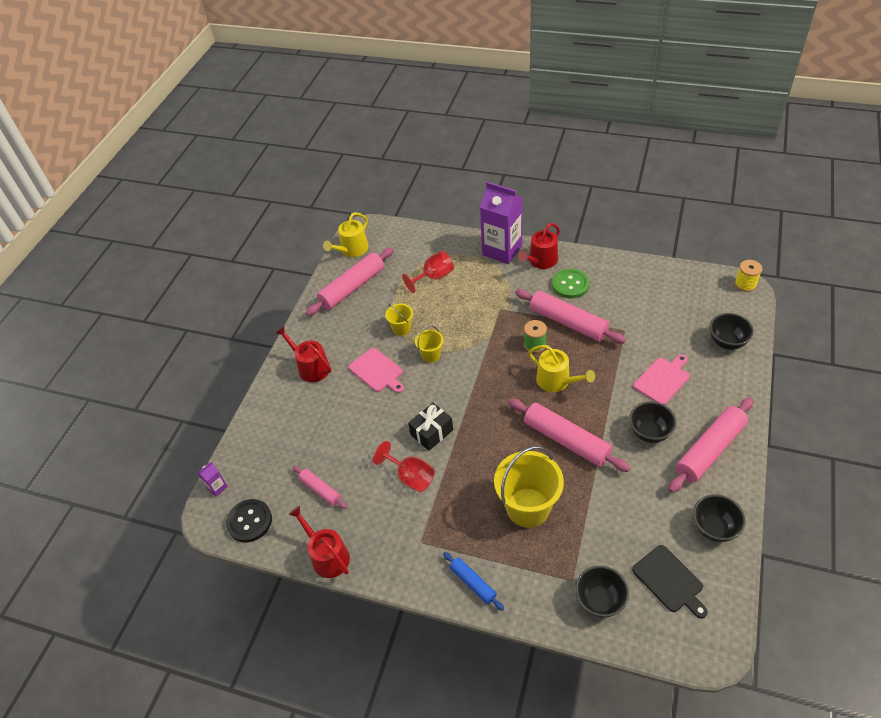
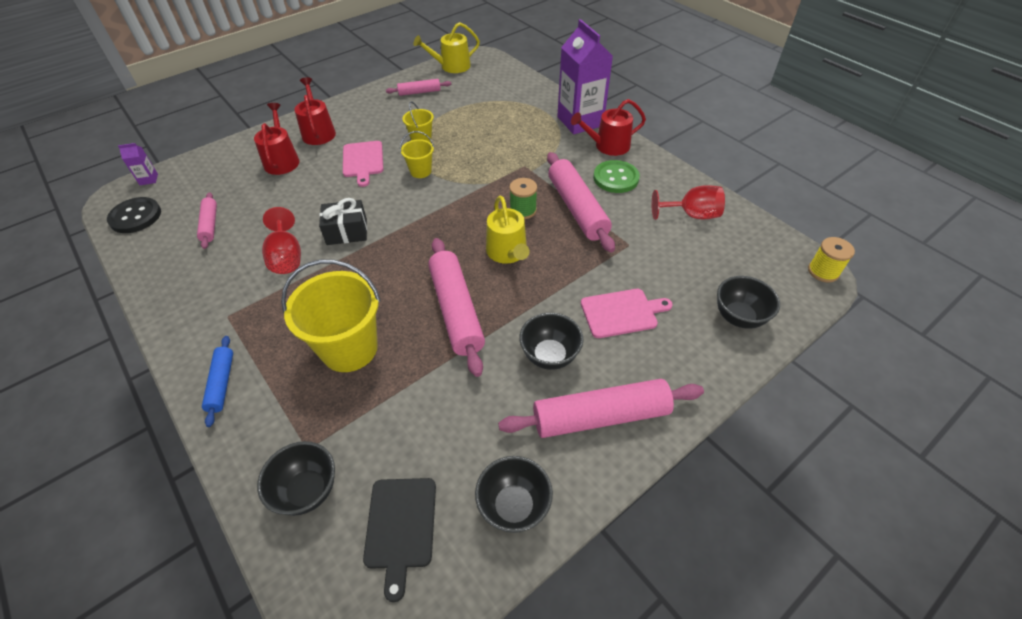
camera: 30 degrees right, 0 degrees up
(327, 556) = (149, 278): red watering can -> red watering can (282, 160)
(352, 287) = (419, 92): pink rolling pin -> pink rolling pin, size x0.53
(434, 277) = (494, 115): red goblet -> red goblet (691, 215)

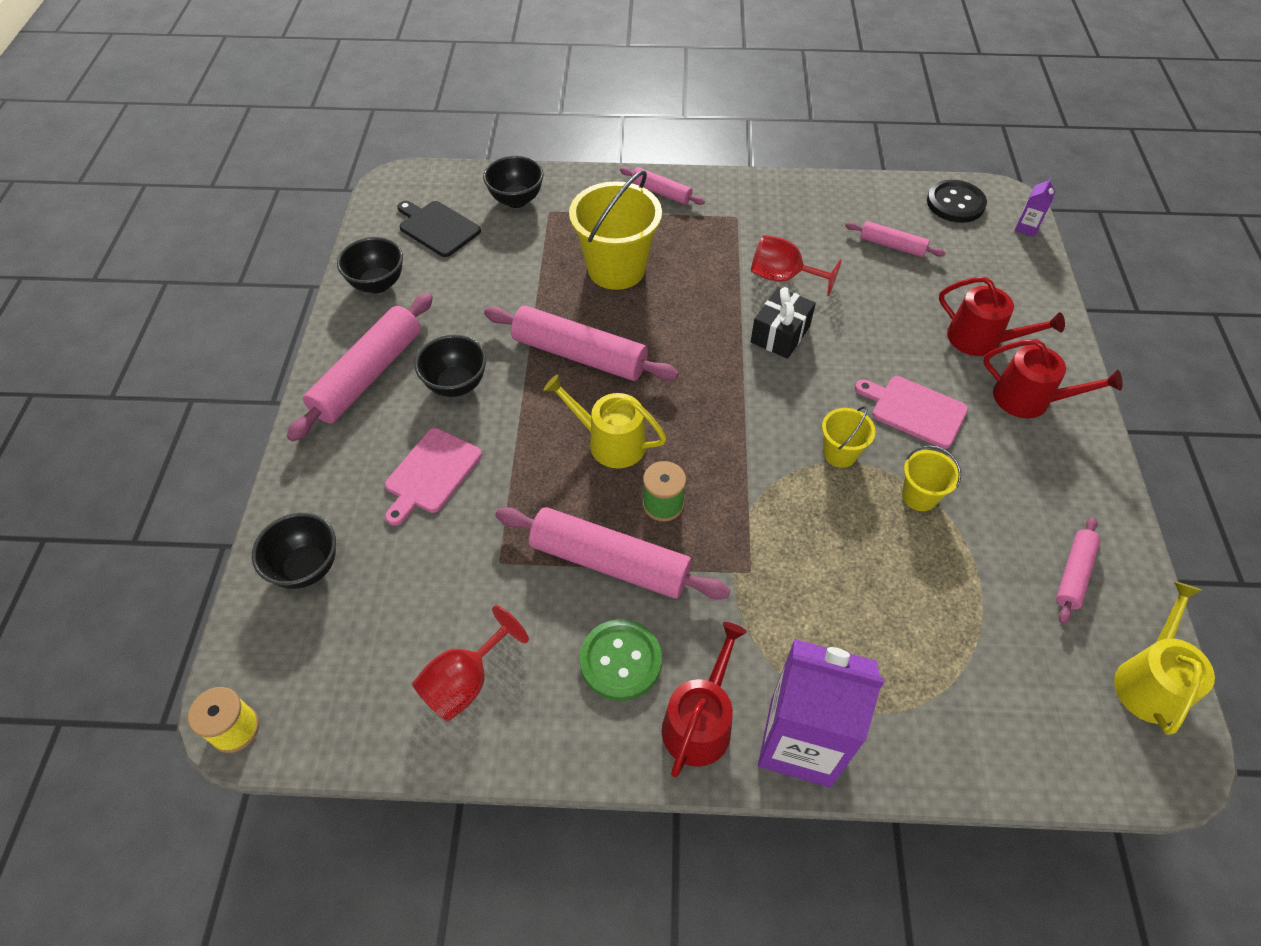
camera: 130 degrees right, 5 degrees up
(221, 383) = (661, 192): blue rolling pin -> pink rolling pin

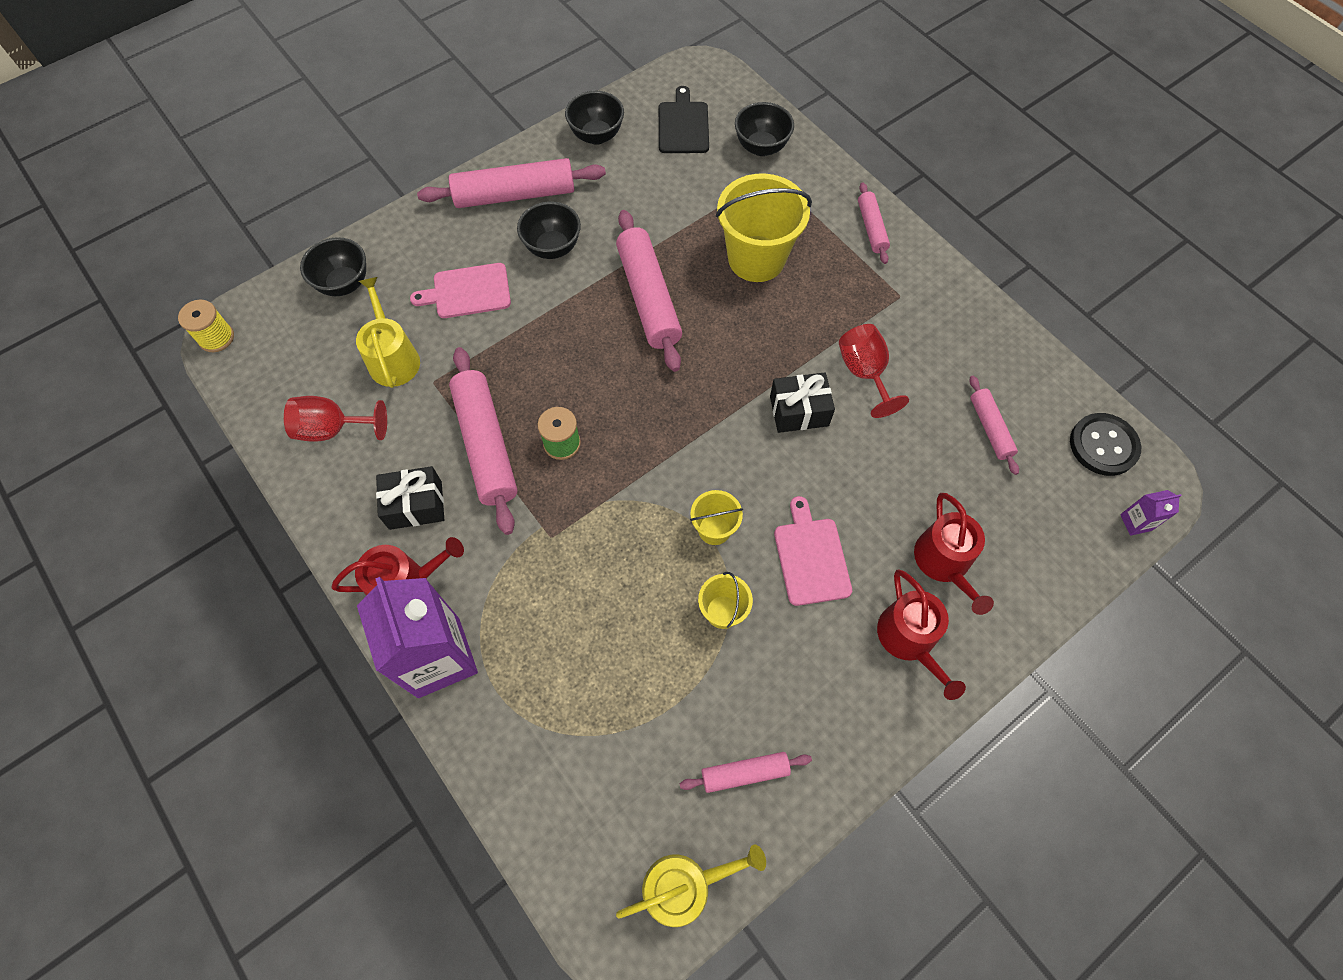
camera: 50 degrees right, 10 degrees up
(610, 442) = (587, 373): yellow watering can -> yellow watering can (393, 357)
(620, 661) = (415, 505): green button -> black gift

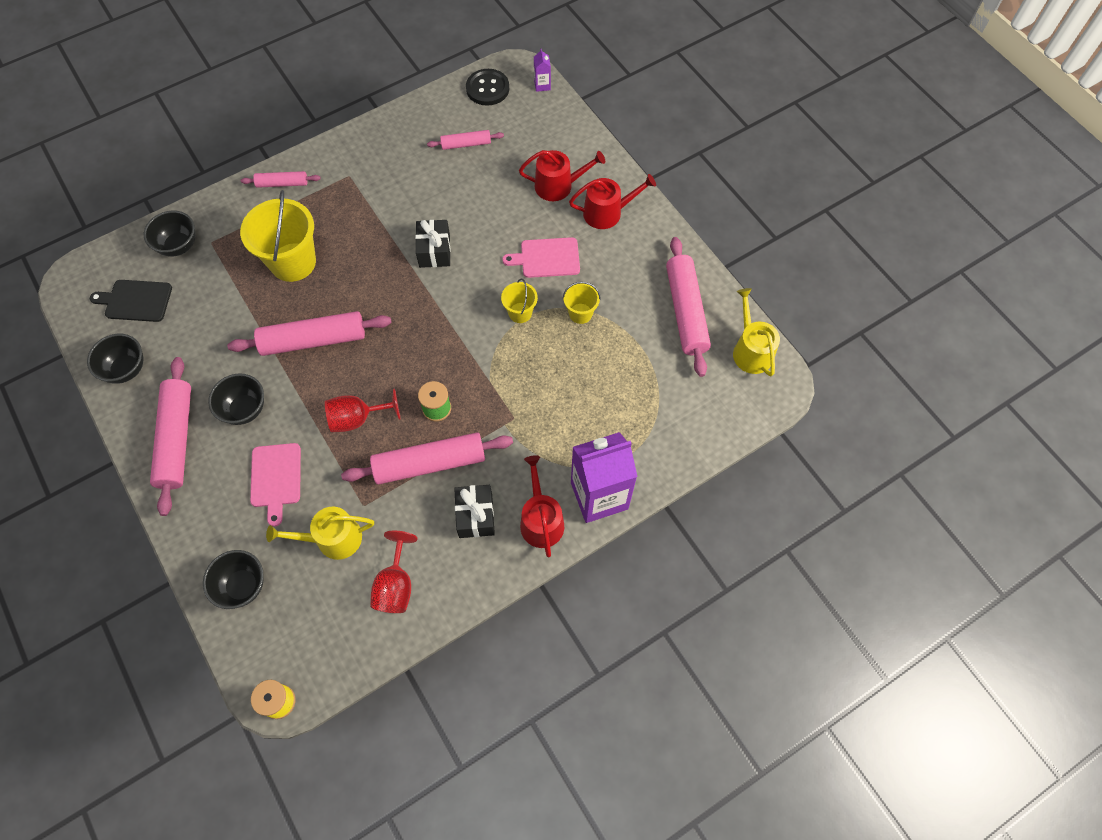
camera: 85 degrees left, 0 degrees up
(745, 773) = (685, 311): pink rolling pin -> pink rolling pin, size x1.87
(864, 373) = (410, 207): red goblet -> red goblet (357, 419)

